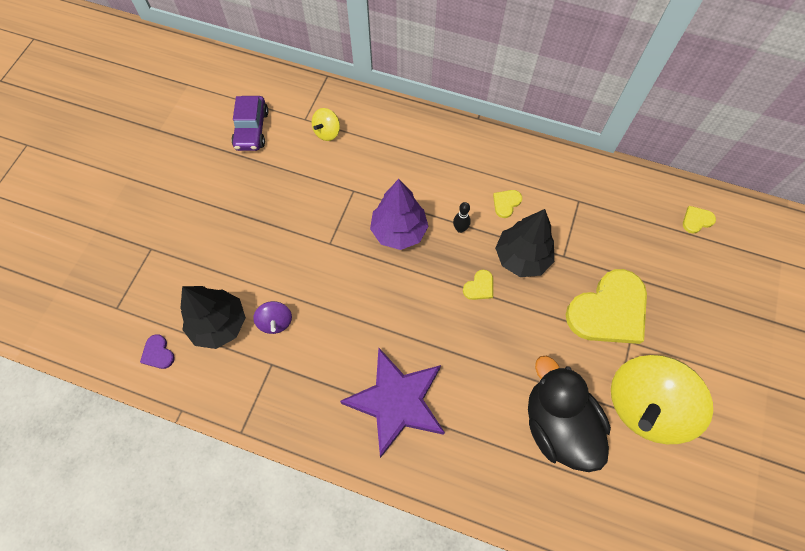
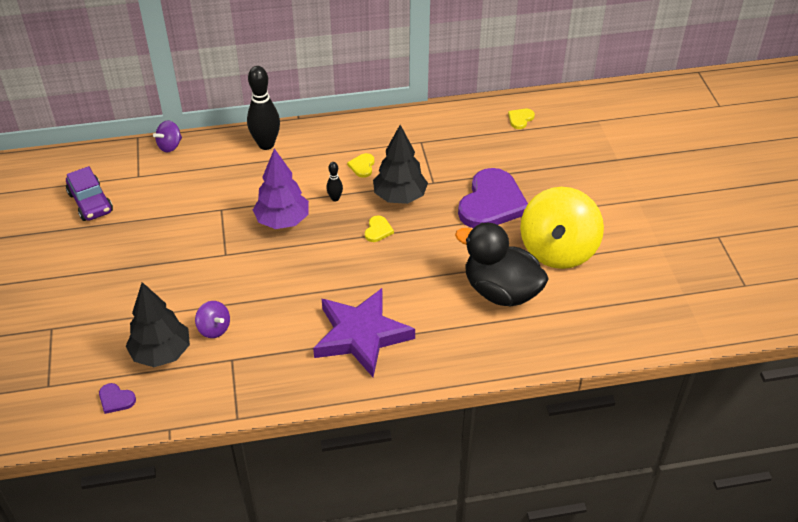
camera: 30 degrees left, 20 degrees down
(327, 132) = (167, 177): yellow spinning top -> none
(348, 98) = (170, 146): none -> purple spinning top
(432, 135) = (266, 144): none -> black bowling pin
(609, 310) = (492, 203): yellow heart -> purple heart

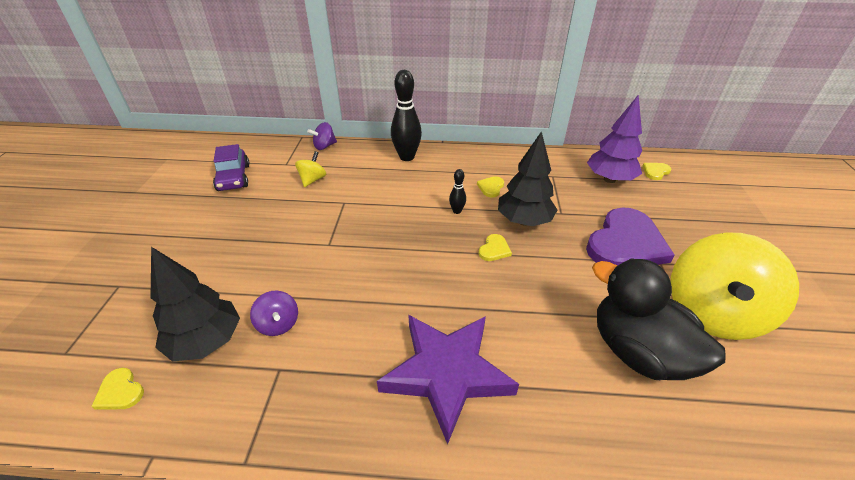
camera: 15 degrees right, 5 degrees down
(116, 399) = (120, 391): purple heart -> yellow heart
(177, 190) = (312, 180): none -> yellow spinning top
(282, 221) = (398, 223): purple tree -> purple tree (609, 179)

